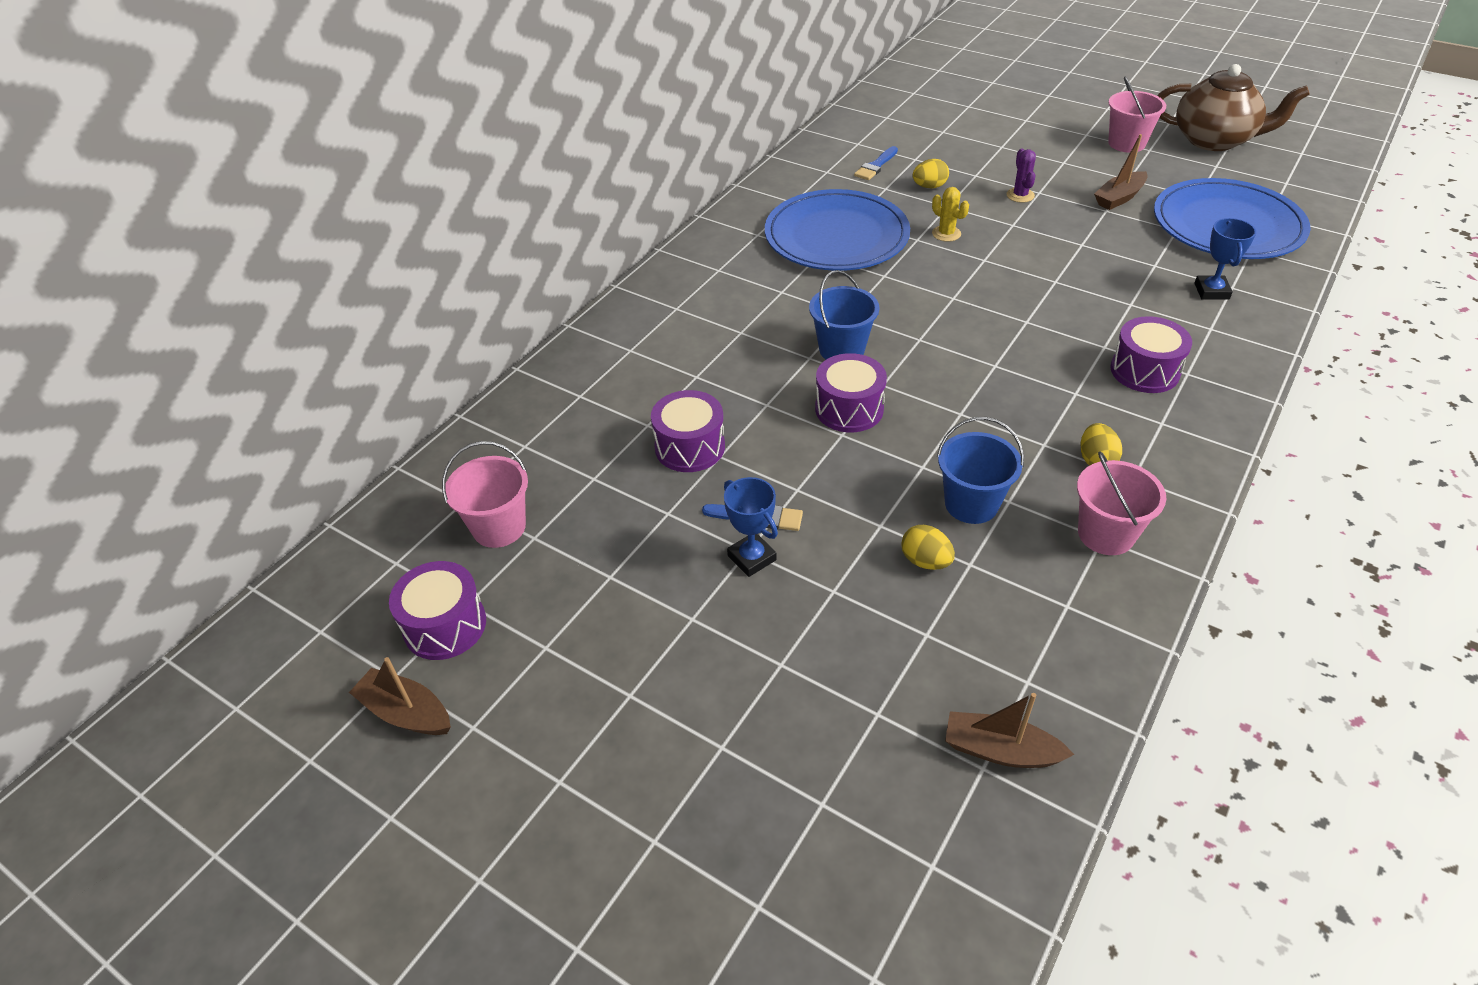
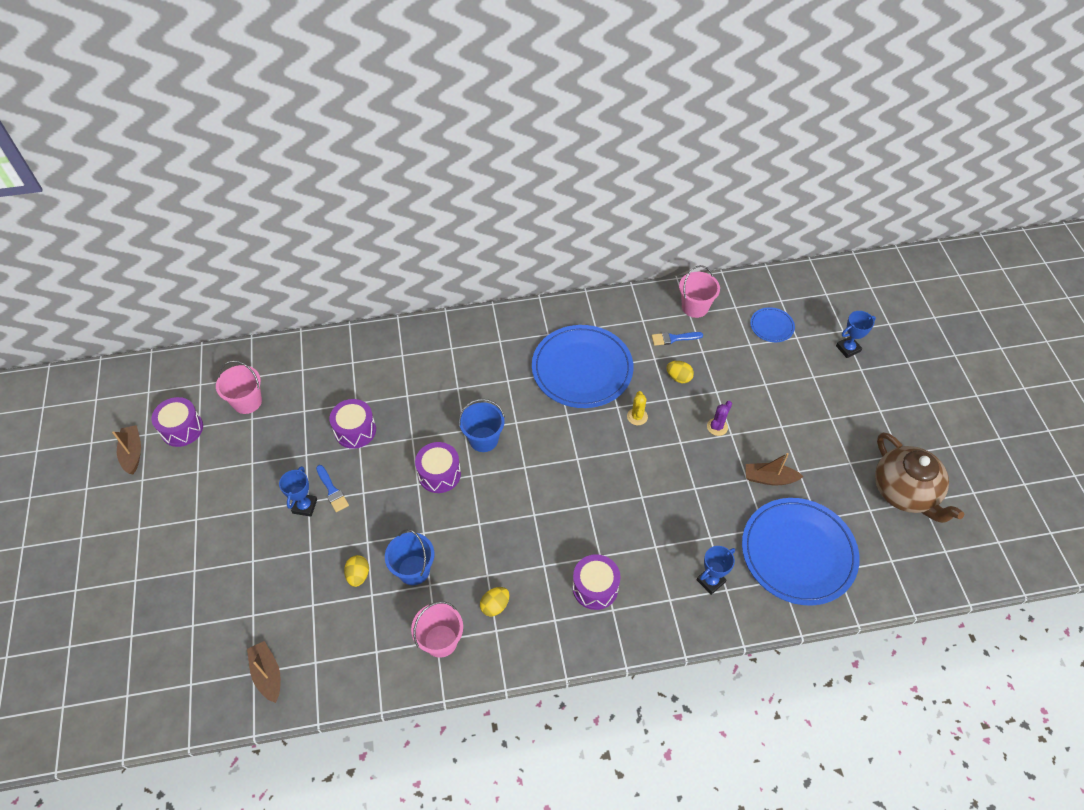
camera: 45 degrees right, 10 degrees up
(937, 111) = (771, 326): none -> blue plate
(1016, 89) = (848, 349): none -> blue trophy
(1126, 143) = (844, 446): pink bucket -> pink bucket (695, 307)

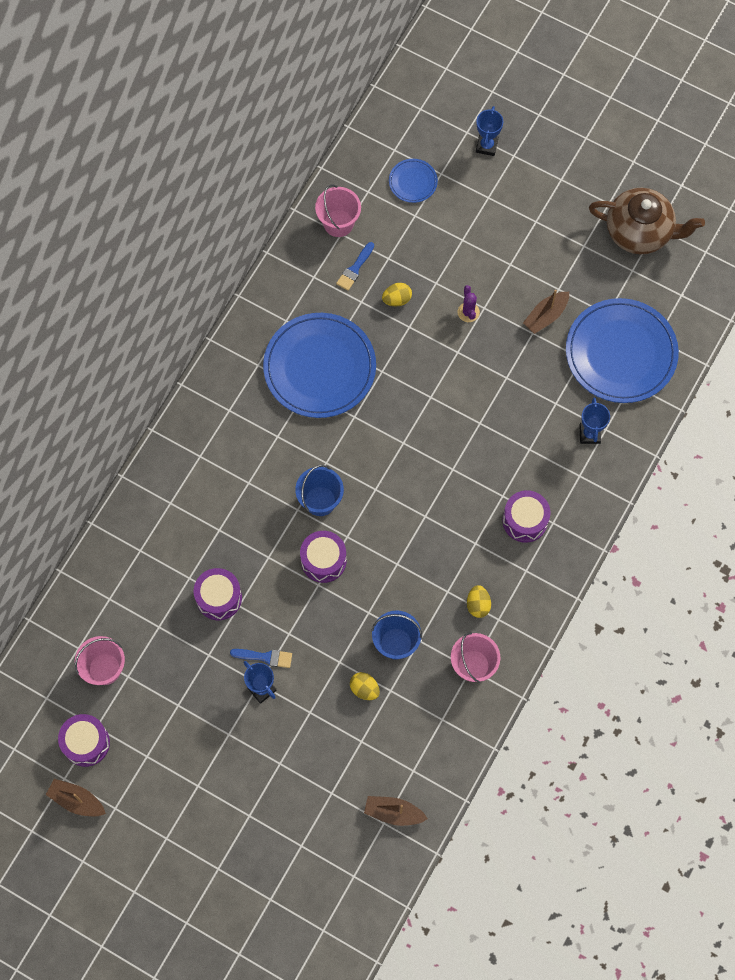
camera: 50 degrees left, 15 degrees up
(637, 416) = (405, 364): yellow cactus -> none

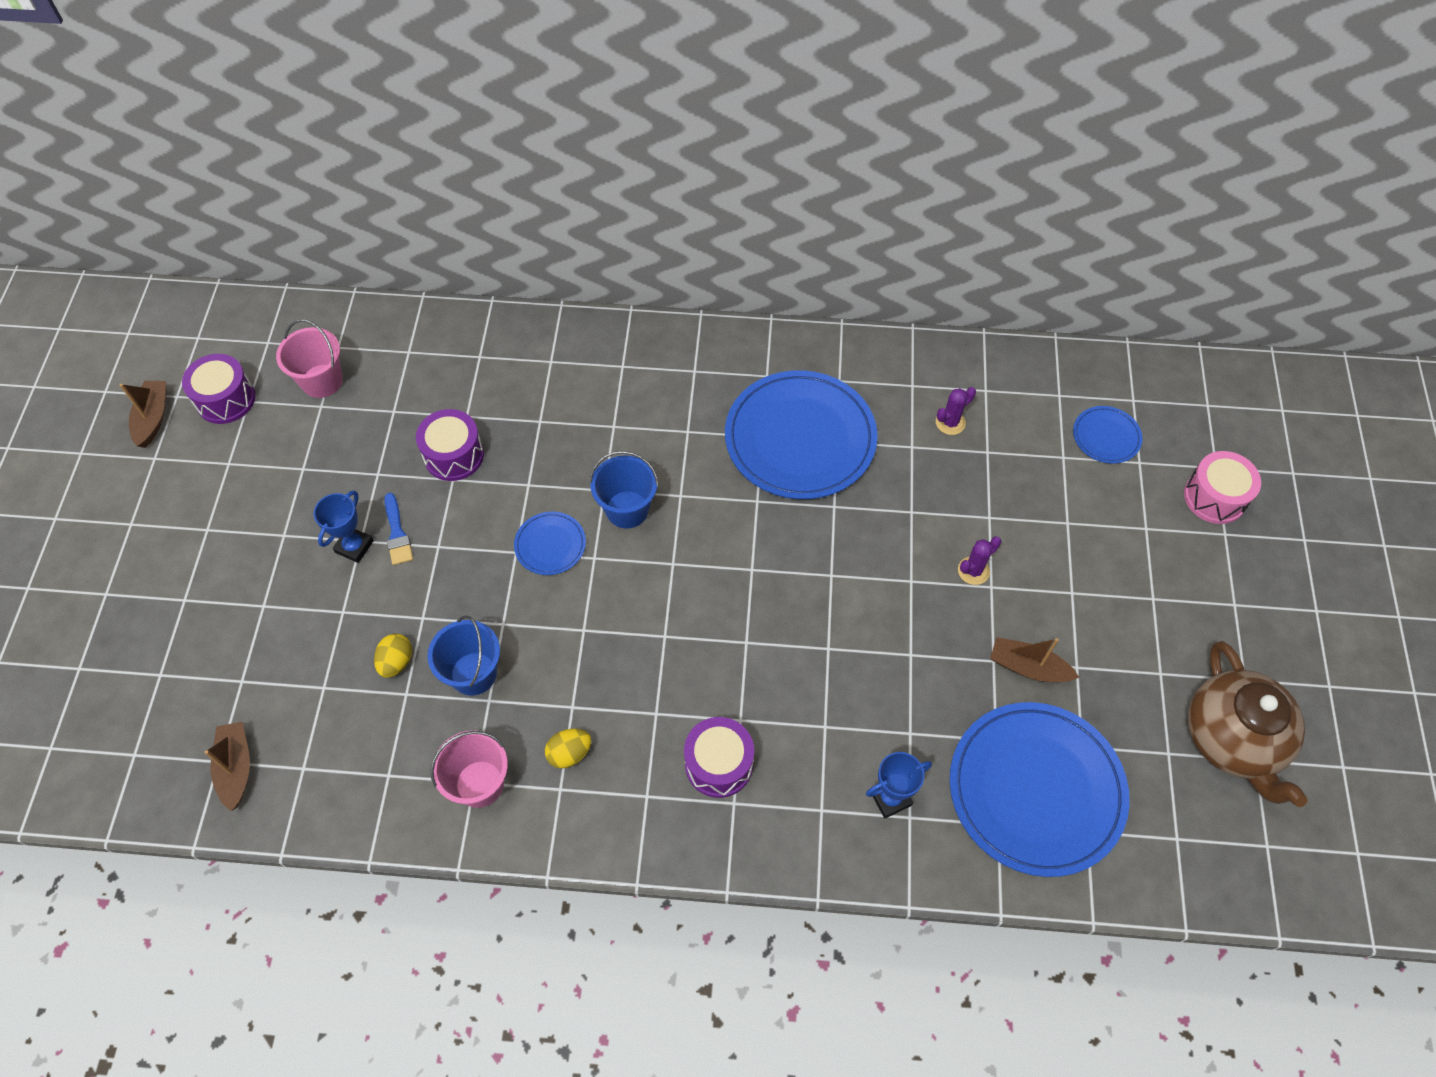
camera: 65 degrees right, 10 degrees down
(323, 560) = (550, 545): purple drum -> blue plate
(338, 223) = (997, 382): pink bucket -> none
(355, 269) = (950, 422): blue brush -> purple cactus
(397, 299) = (939, 483): yellow egg -> none
(486, 146) = (1214, 497): blue trophy -> pink drum

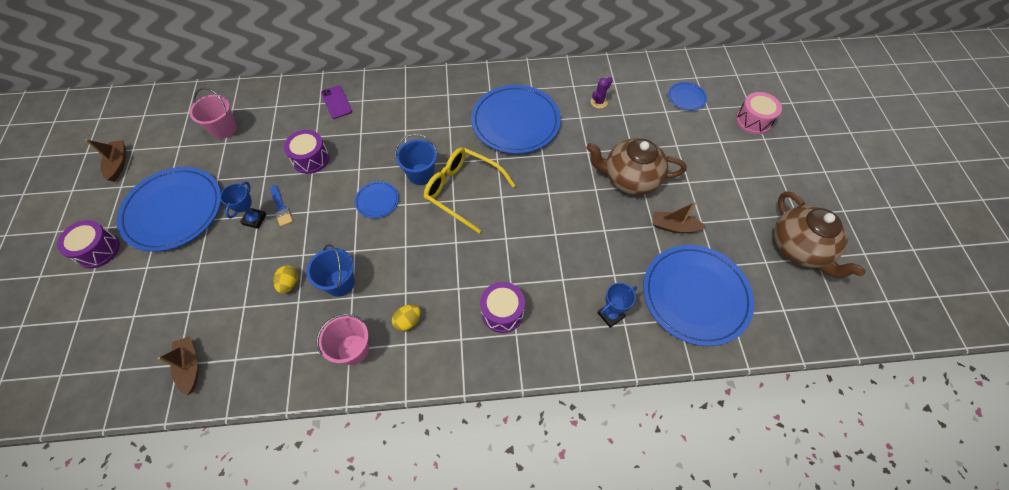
camera: 10 degrees left, 0 degrees up
(226, 399) = (164, 147): purple drum -> purple drum (98, 250)
(231, 512) = (173, 210): none -> blue plate
(508, 359) = (336, 102): none -> purple phone
(691, 549) = (463, 191): none -> yellow glasses
(973, 571) = (630, 178): purple cactus -> brown teapot

